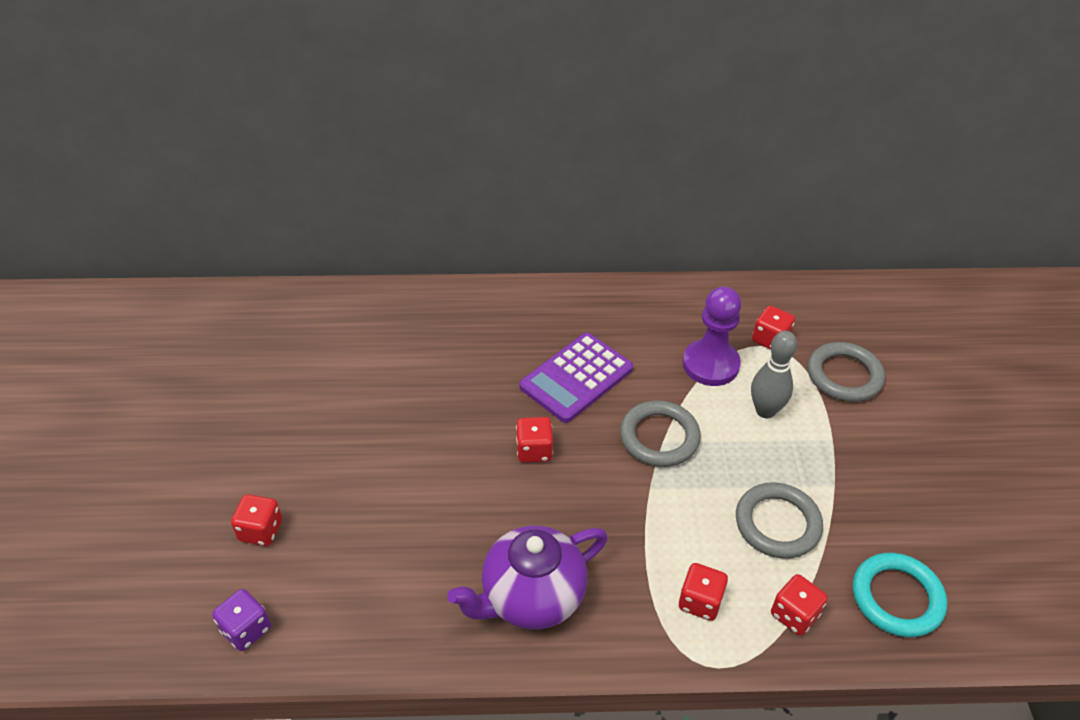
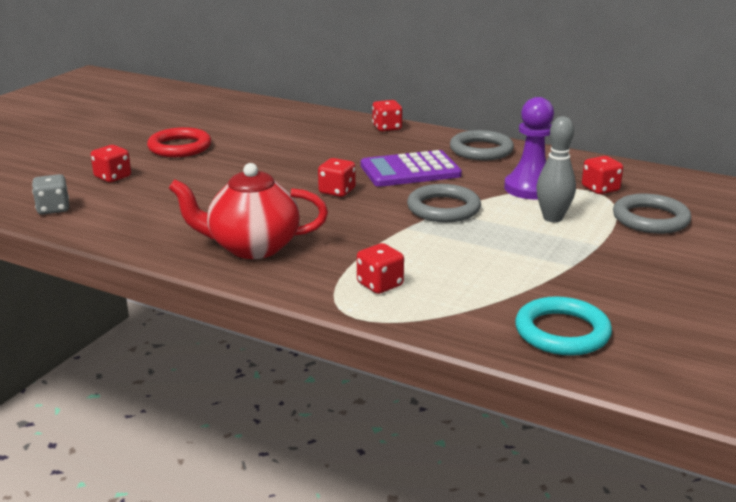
camera: 30 degrees right, 20 degrees down
(246, 629) = (53, 209): purple dice -> grey dice
(288, 432) = (180, 147): none -> red ring
(531, 597) = (252, 247): purple teapot -> red teapot
(777, 524) = (495, 269): grey ring -> grey ring (481, 150)
(794, 614) = (453, 313): red dice -> red dice (387, 128)

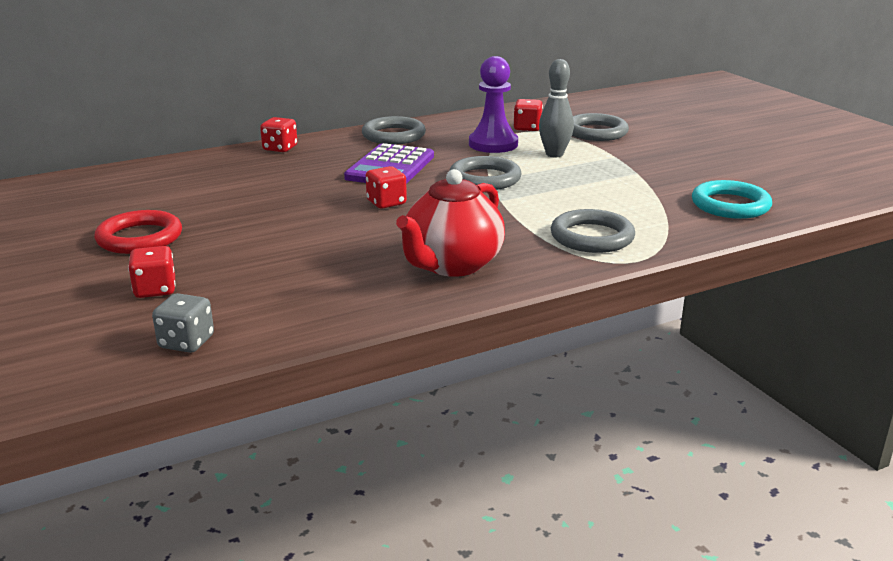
camera: 55 degrees left, 0 degrees up
(380, 285) = (592, 237): red dice -> grey ring

